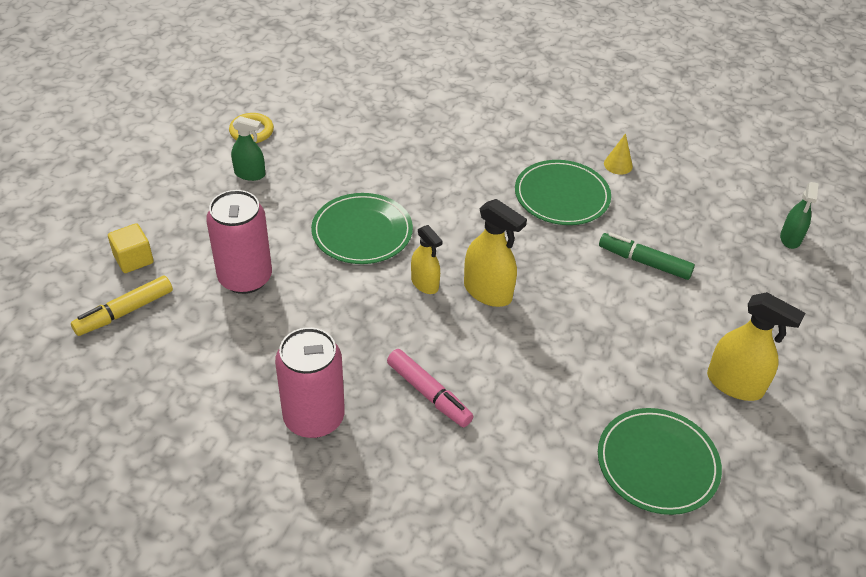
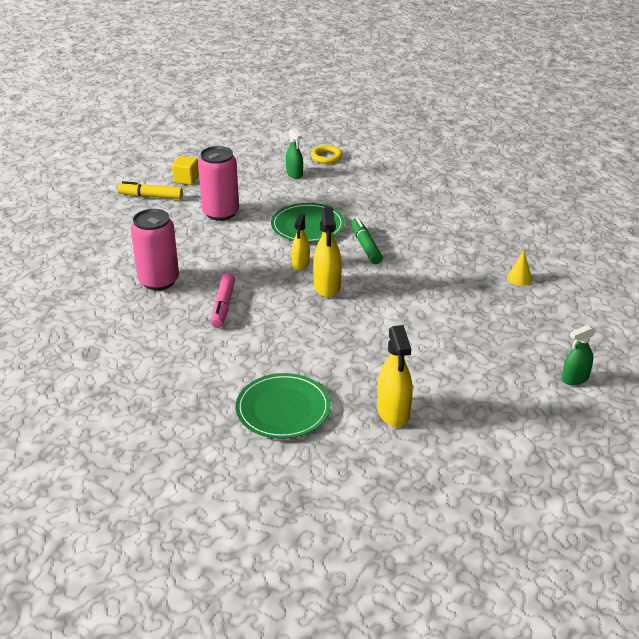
camera: 50 degrees right, 10 degrees down
(562, 196) = (451, 272): green plate -> none
(644, 262) = (445, 329): green marker -> green marker (365, 246)

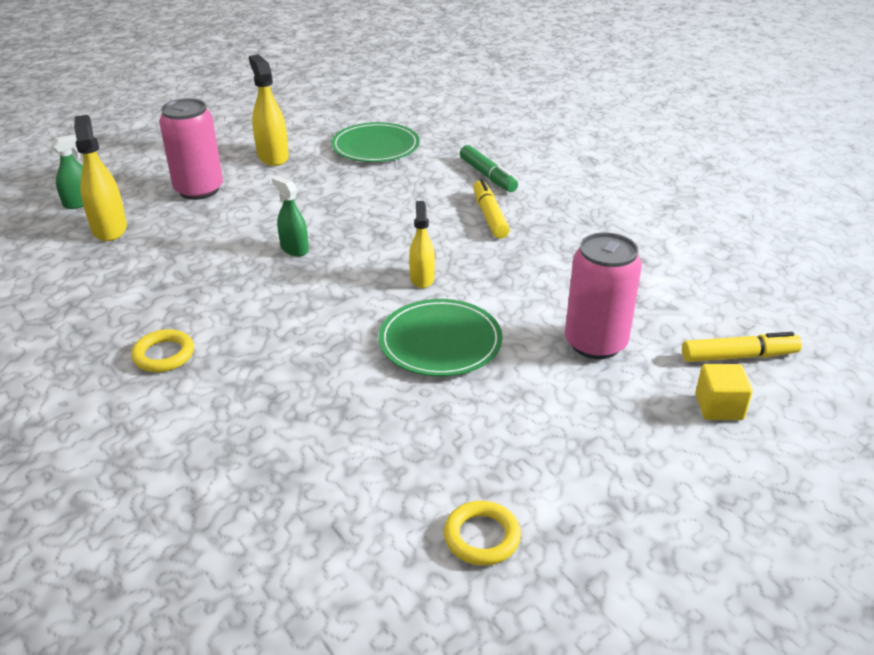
camera: 165 degrees right, 0 degrees up
(159, 281) = (589, 231): pink can -> pink can (199, 190)
(223, 306) = (489, 216): pink marker -> yellow marker
(294, 174) = (525, 463): green spray bottle -> green spray bottle (294, 249)
(327, 287) = (374, 254): yellow spray bottle -> yellow spray bottle (109, 229)
(365, 246) = (336, 321): green marker -> green marker (487, 176)
(471, 242) = (164, 355): none -> yellow ring
(519, 278) = (102, 305): yellow cone -> none

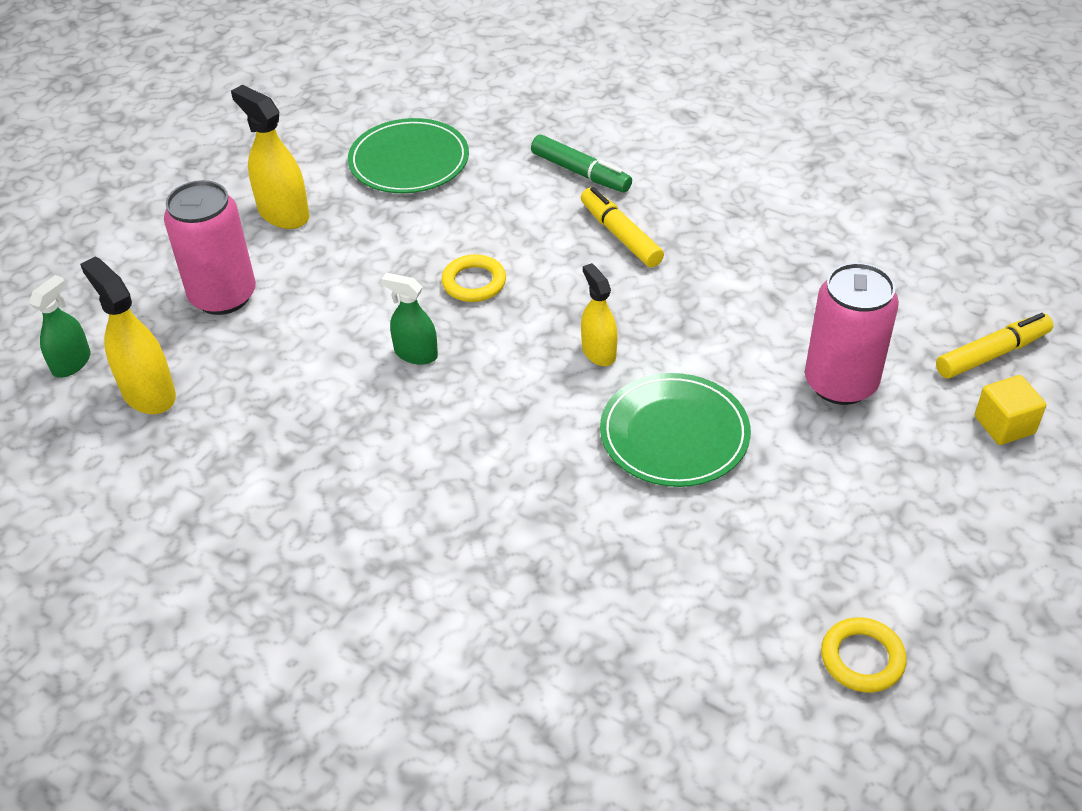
camera: 20 degrees left, 10 degrees up
(164, 355) = (366, 556): yellow ring -> yellow ring (474, 282)

